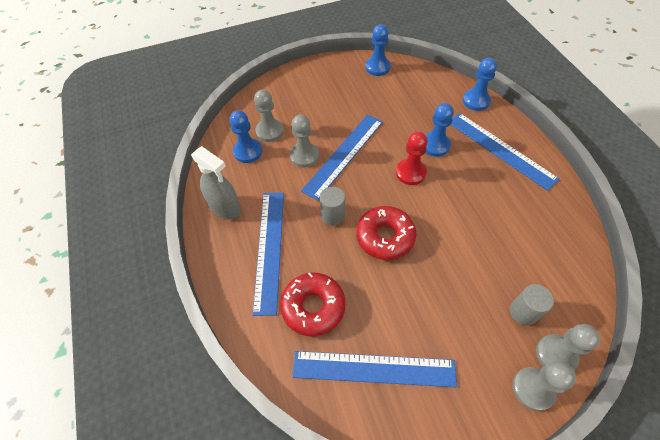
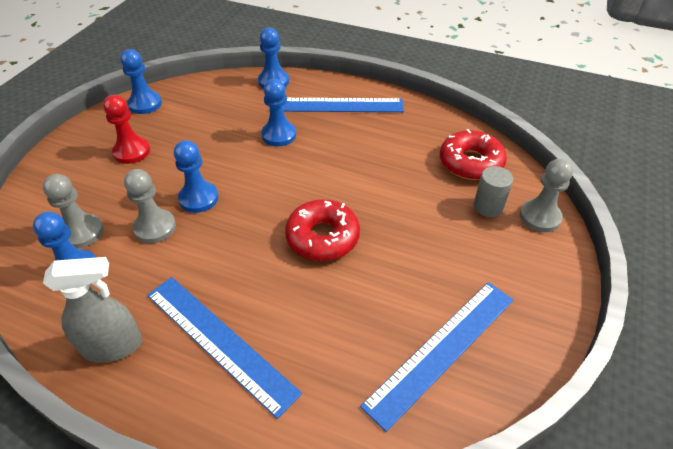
camera: 50 degrees left, 10 degrees down
(313, 307) = (329, 351): red donut -> red donut (470, 163)
(333, 215) = (251, 257): grey cylinder -> none
(343, 155) = (198, 198): blue ruler -> blue pawn
(410, 173) = (283, 170): red pawn -> red pawn (132, 151)
(533, 389) = (555, 252): grey pawn -> none

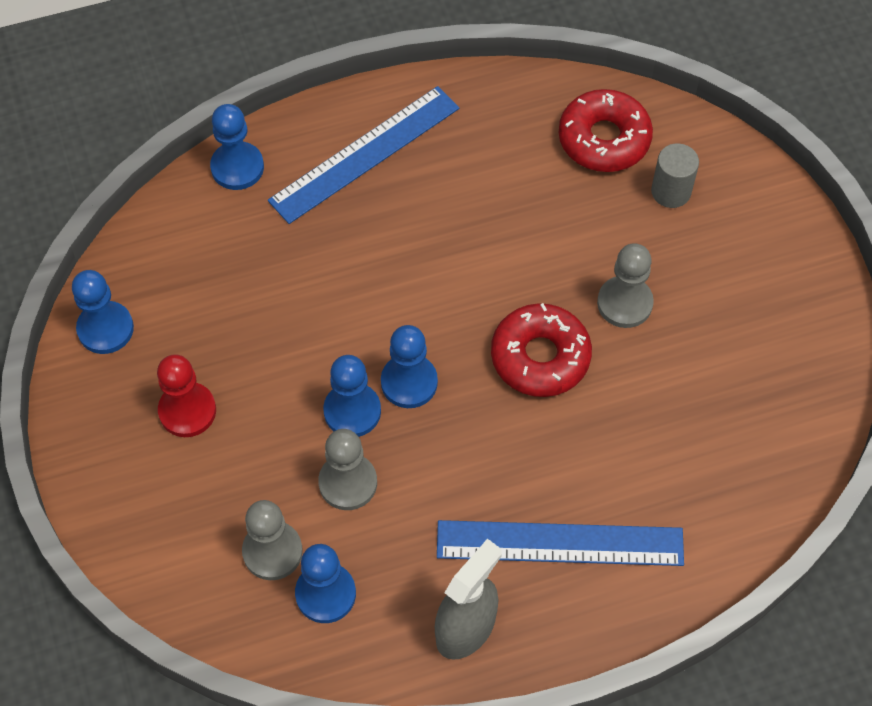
camera: 40 degrees left, 15 degrees up
(279, 135) = (344, 253): blue pawn -> blue pawn (409, 382)
(442, 350) = (761, 393): blue ruler -> none
(539, 217) = (731, 168): grey pawn -> grey pawn (624, 303)

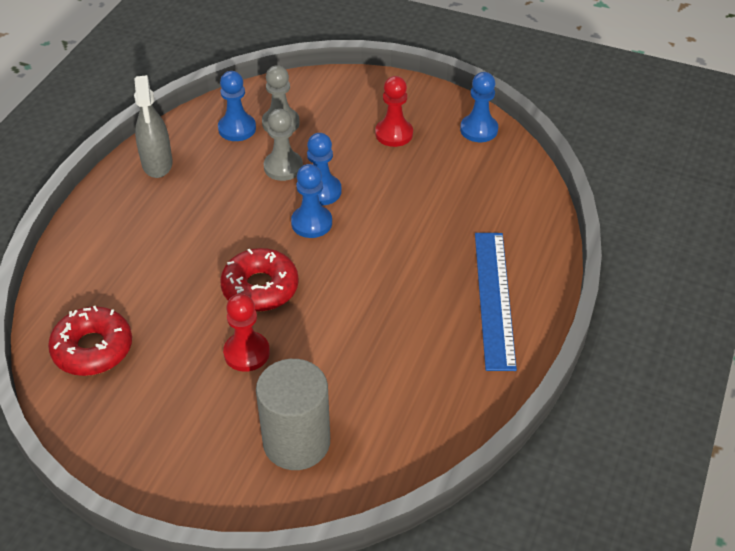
camera: 130 degrees right, 15 degrees down
(237, 167) = (542, 234): blue pawn -> none
(560, 543) = (150, 224): blue ruler -> none
(604, 139) = (378, 435): red donut -> red donut (93, 349)
(624, 303) = (246, 353): grey pawn -> red pawn
(671, 191) = (296, 442): grey cylinder -> grey cylinder, size x1.83

